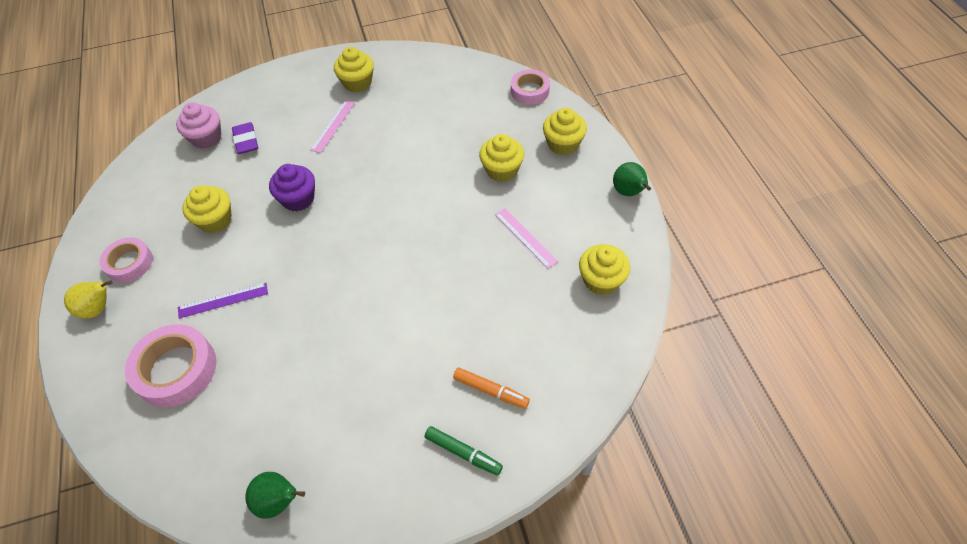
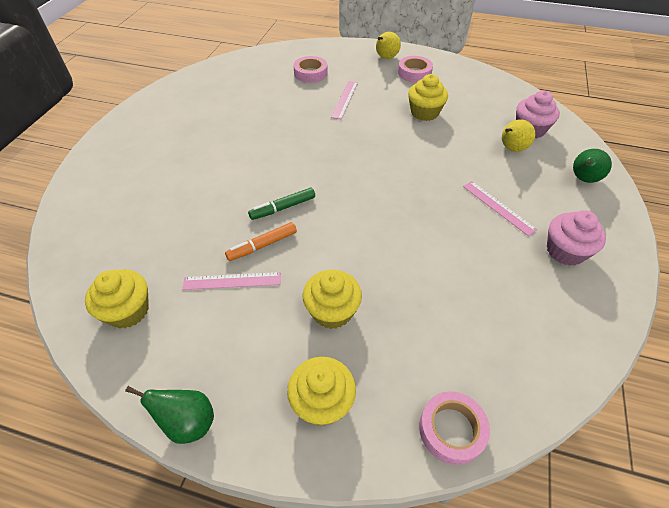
camera: 120 degrees right, 5 degrees down
(176, 369) = (310, 73): pink tape -> pink tape, size x0.64
(223, 300) = (344, 99): purple ruler -> pink ruler
(246, 141) = (511, 149): purple eraser -> yellow pear
(279, 501) = (188, 86): green pear -> green pear (583, 179)
(298, 199) = (413, 157): purple cupcake -> none
(357, 83) = (565, 251): yellow cupcake -> pink cupcake
(463, 453) = (118, 156): green marker -> green marker (283, 208)
(491, 391) = (135, 187): orange marker -> orange marker (262, 245)

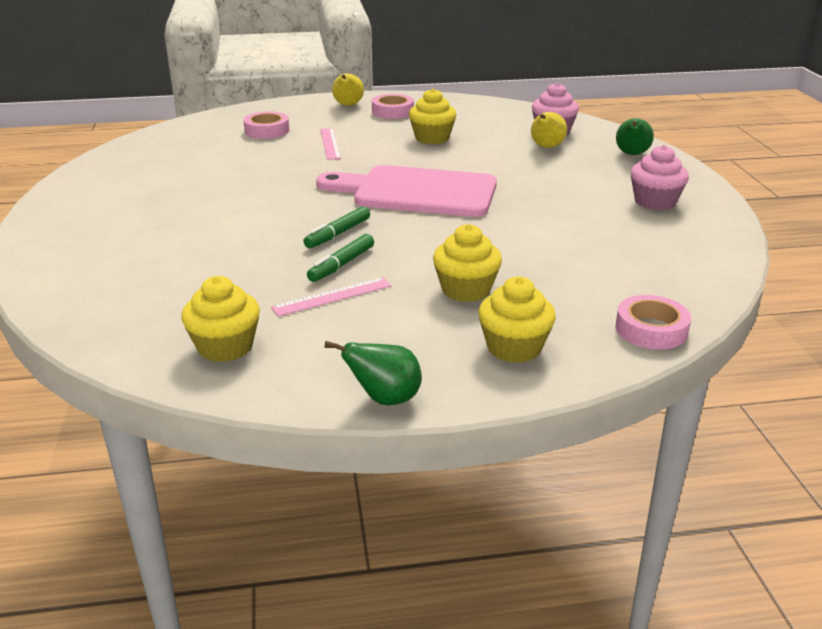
camera: 25 degrees left, 20 degrees down
(262, 245) = (341, 265): orange marker -> green marker
(371, 175) = (417, 192): none -> pink cutting board
(498, 207) = (568, 187): pink ruler -> none

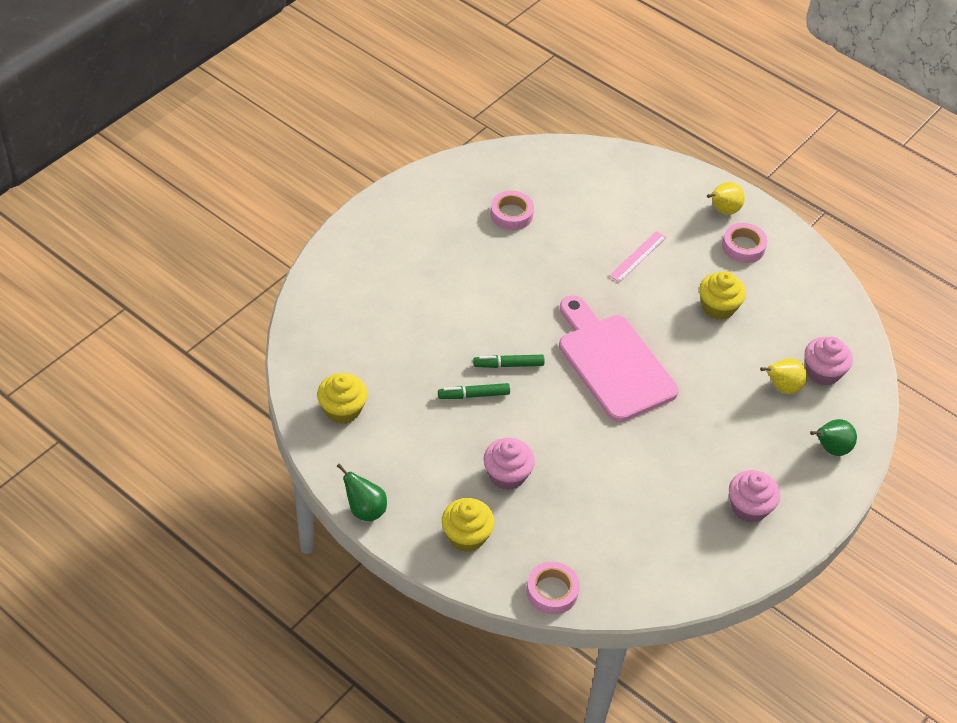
camera: 45 degrees right, 20 degrees up
(267, 131) = (618, 204): pink tape -> pink tape (511, 214)
(332, 296) = (435, 417): pink ruler -> none
(466, 290) = (507, 475): yellow cupcake -> pink cupcake

